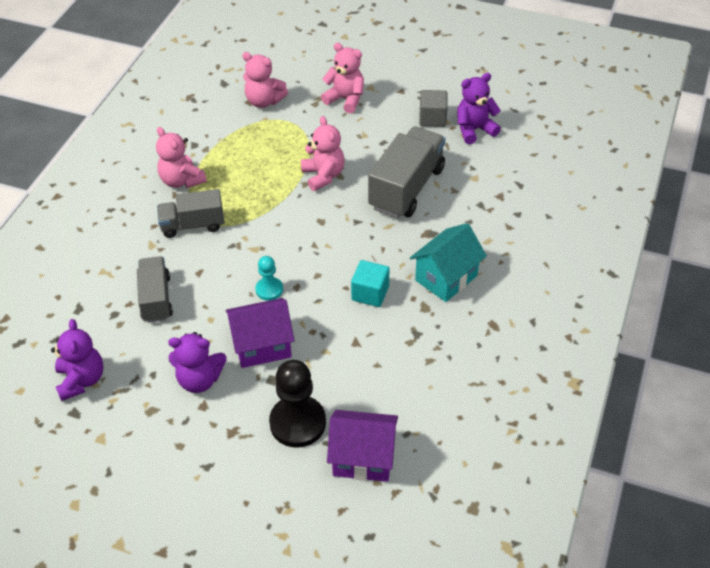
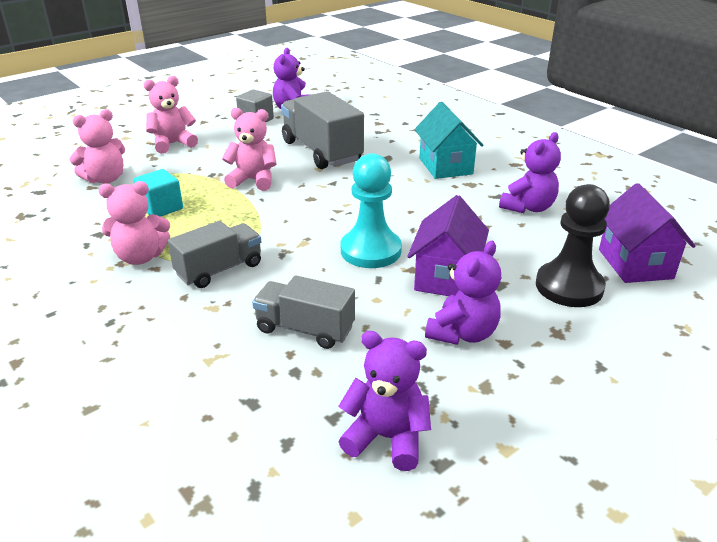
camera: 60 degrees left, 15 degrees down
(193, 225) = (219, 269): grey truck -> grey truck turned 150 degrees counterclockwise
(269, 289) = (370, 251): turquoise pawn -> turquoise pawn, size x1.84
(363, 458) = (635, 264): purple house -> purple house turned 45 degrees counterclockwise
(370, 293) = (430, 202): turquoise cube -> turquoise cube (161, 208)
(410, 360) = (528, 207): none -> purple teddy bear

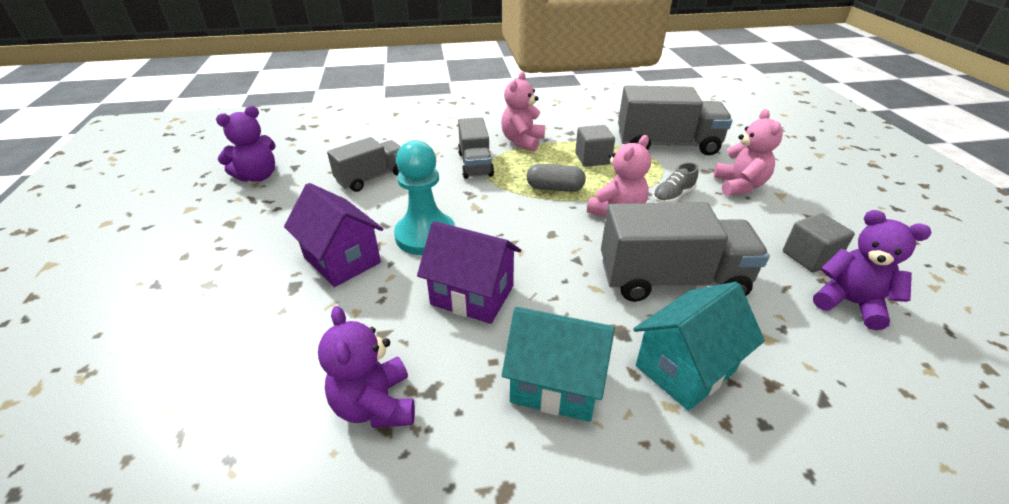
camera: 120 degrees right, 5 degrees up
(105, 179) = (667, 144): pink teddy bear -> grey truck
(161, 208) = (592, 159): turquoise cube -> grey cube
(210, 164) = (672, 196): none -> grey shoe
(236, 213) = (555, 188): none -> grey capsule
(393, 140) = (685, 368): none -> turquoise house
(462, 333) = (278, 236): purple teddy bear -> none
(569, 287) = (230, 331): black pawn -> none
(635, 264) = (173, 423): purple house -> purple house (472, 295)

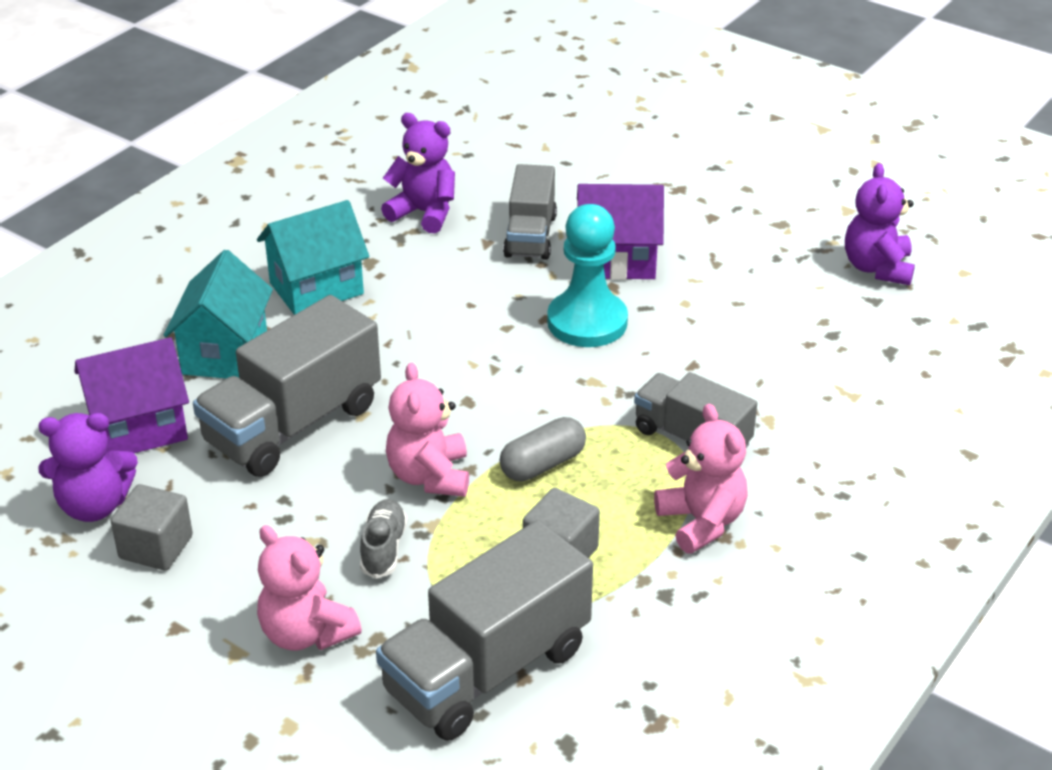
camera: 135 degrees right, 0 degrees up
(372, 178) = (765, 342): grey truck -> grey truck (530, 236)
(472, 295) = (460, 303): purple house -> purple house (139, 428)

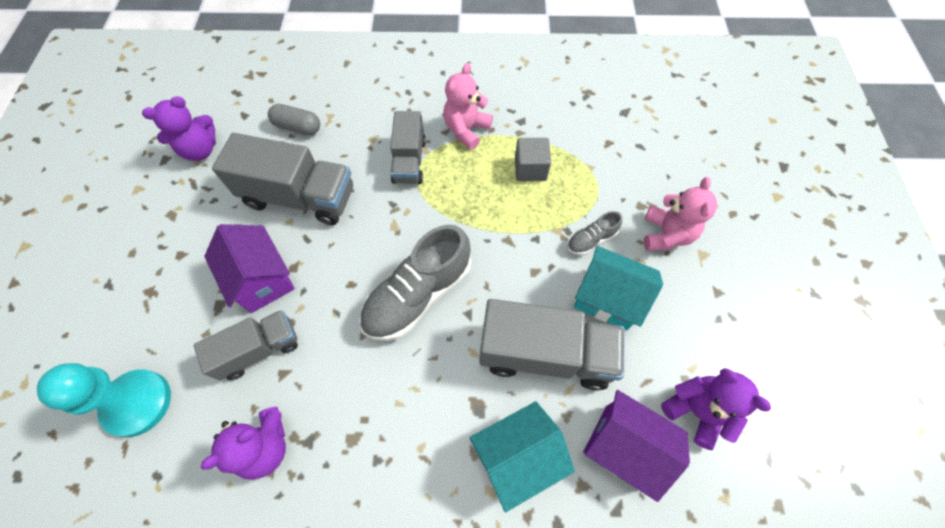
camera: 125 degrees left, 25 degrees up
(156, 547) = (688, 347): grey cube -> none
(316, 288) = (407, 452): turquoise house -> turquoise house (607, 299)
(424, 213) = (265, 447): purple teddy bear -> purple teddy bear turned 120 degrees counterclockwise
(429, 476) = (527, 254): pink teddy bear -> none
(474, 362) = (418, 295): none -> grey shoe
(487, 669) = (617, 156): grey truck -> grey truck (299, 197)
(542, 464) = (478, 210): grey capsule -> grey capsule (298, 127)
(587, 322) = (340, 259): turquoise pawn -> turquoise pawn (138, 403)

